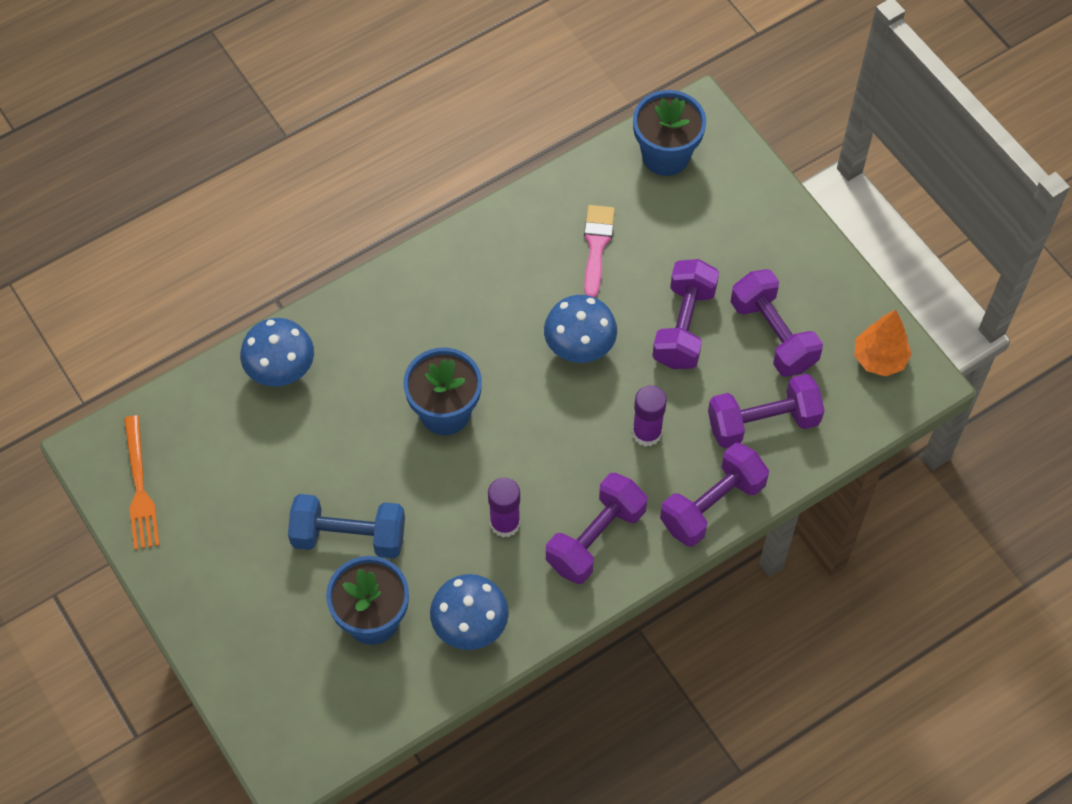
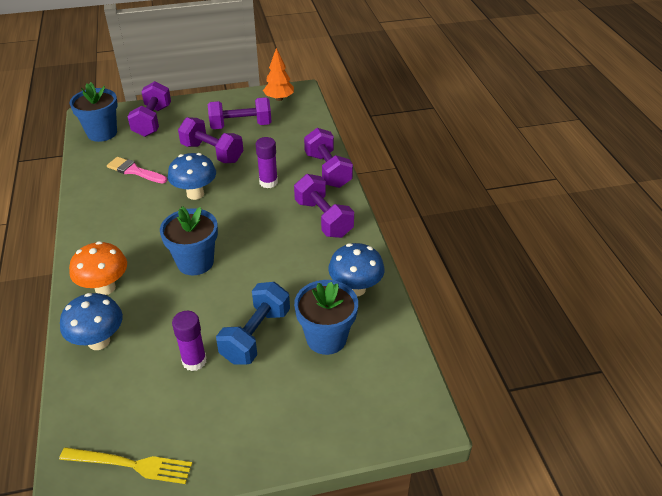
camera: 70 degrees left, 20 degrees down
(139, 487) = (130, 465): orange fork -> yellow fork
(363, 332) = (105, 288): none -> orange mushroom
(505, 523) = (291, 254): purple glue stick -> purple glue stick (194, 361)
(763, 422) = (289, 141): purple dumbbell -> purple dumbbell (152, 121)

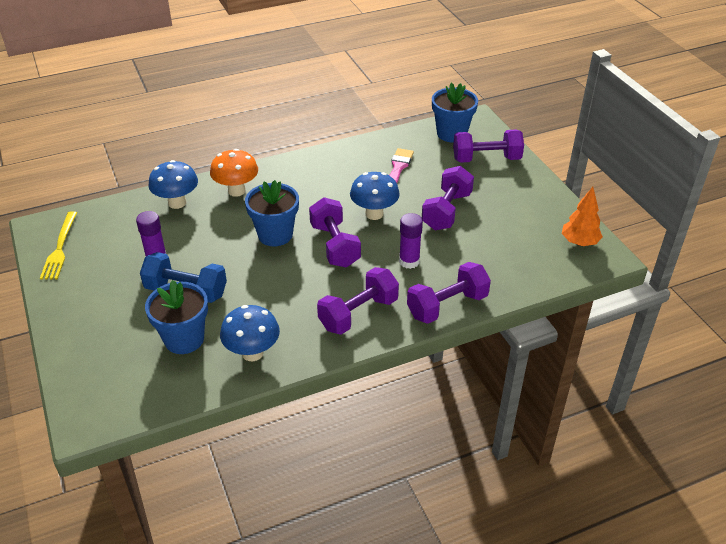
camera: 80 degrees right, 0 degrees up
(241, 126) = (506, 222): purple dumbbell -> purple dumbbell (335, 245)

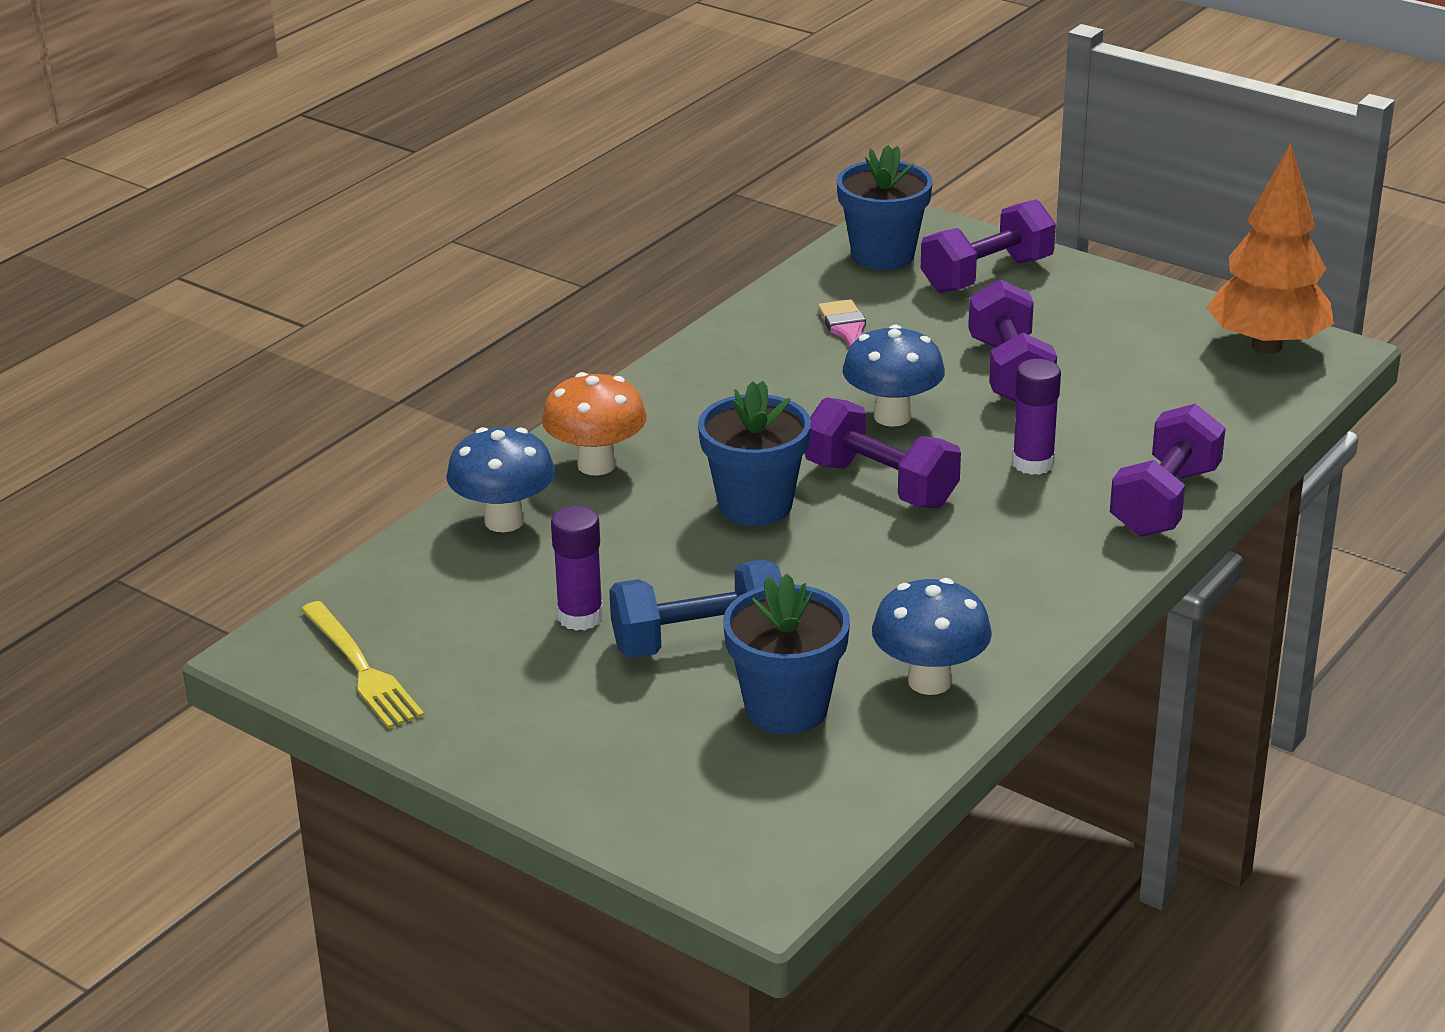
camera: 30 degrees left, 10 degrees down
(358, 314) = (1038, 564): purple dumbbell -> none
(579, 242) = (1267, 346): orange tree -> orange tree, size x1.63

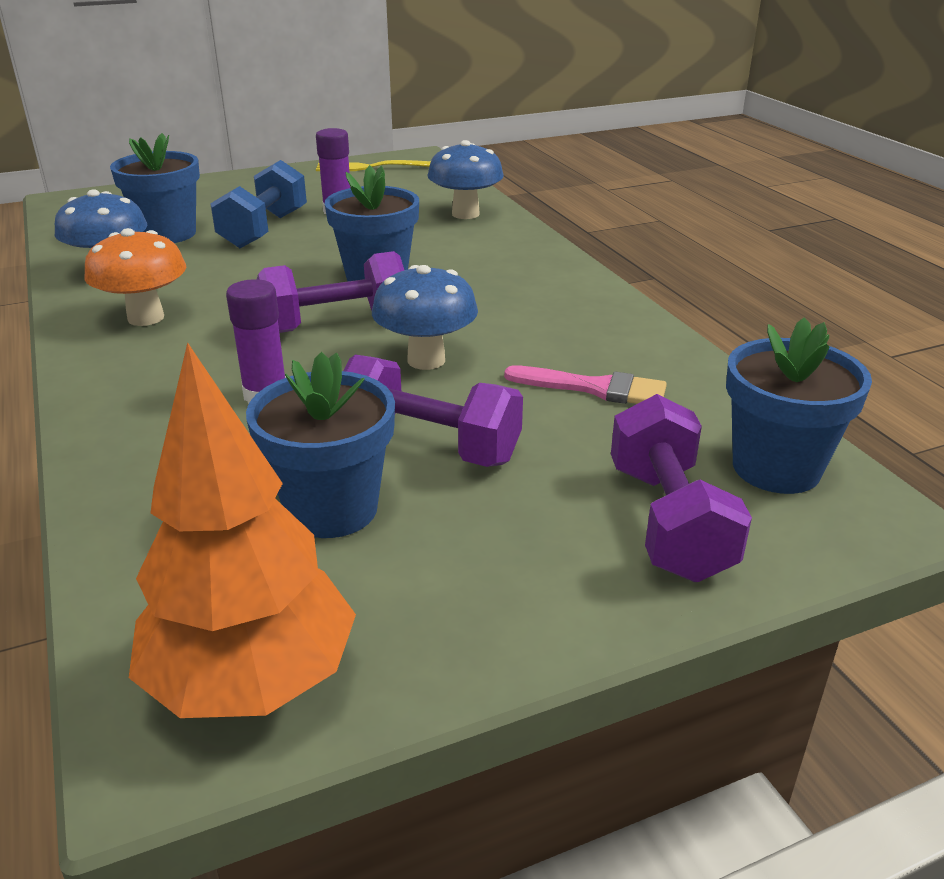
camera: 120 degrees right, 0 degrees up
(596, 465) = (498, 247): orange mushroom -> orange mushroom (146, 318)
(1120, 379) = (332, 509): none -> blue flower pot
(1165, 501) = (111, 433): purple dumbbell -> none

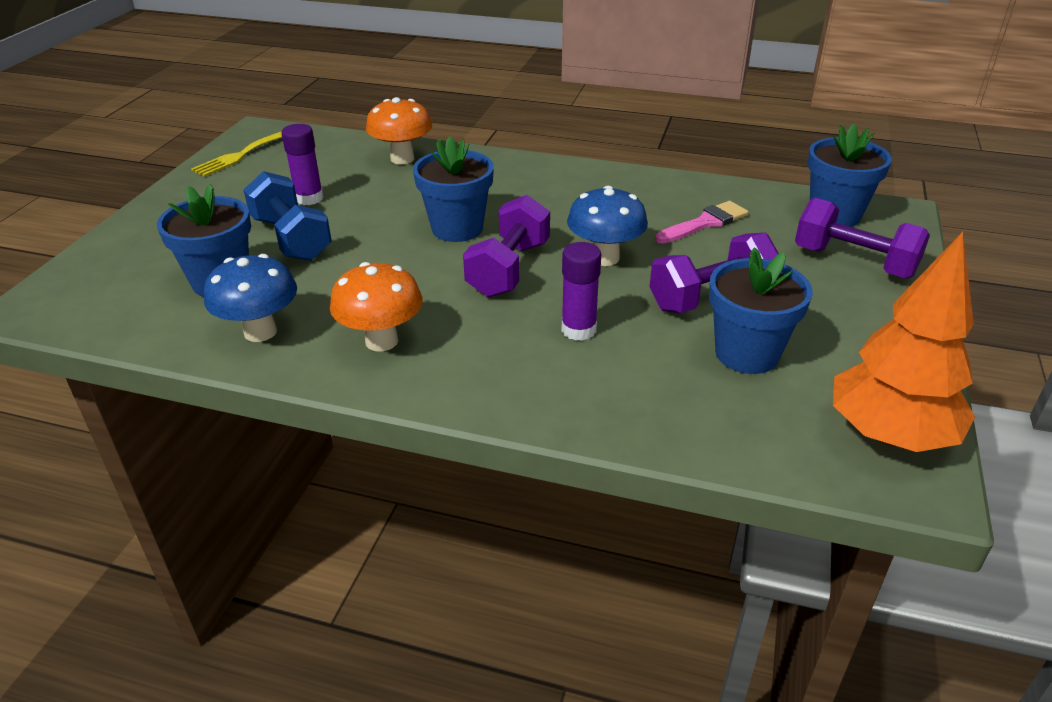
camera: 50 degrees left, 5 degrees up
(465, 214) = (402, 159): blue mushroom -> orange mushroom

